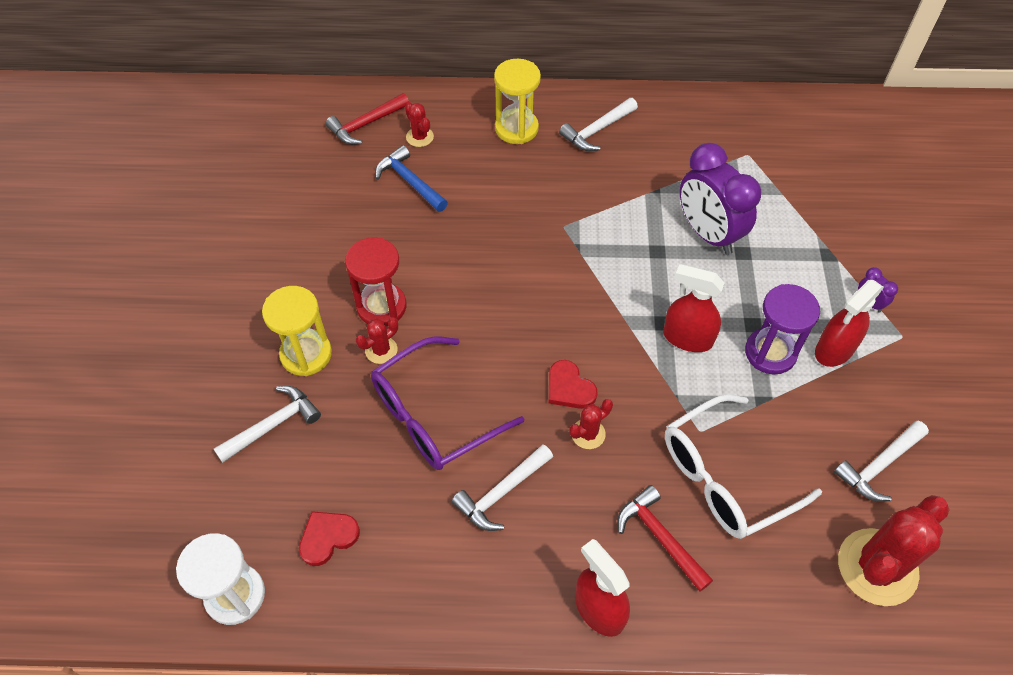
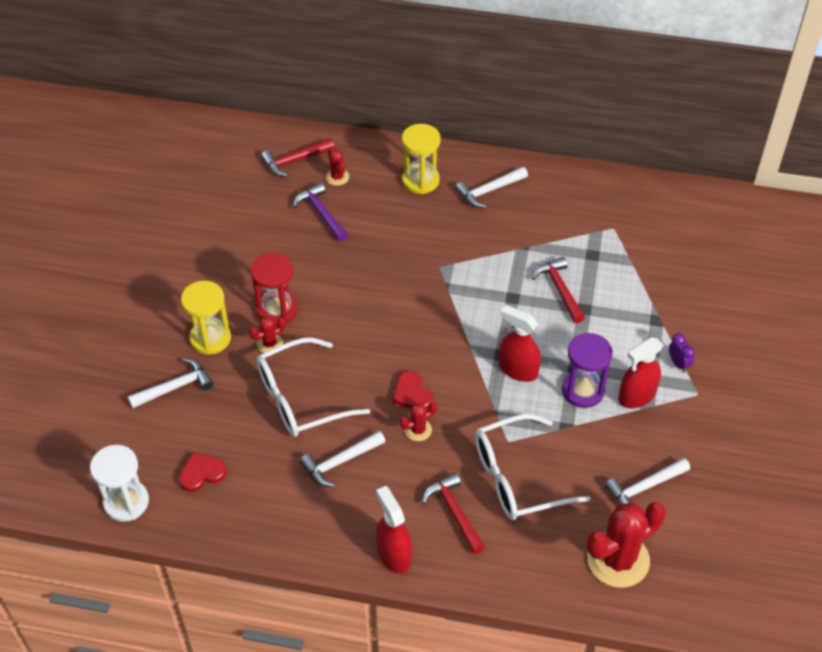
camera: 10 degrees right, 5 degrees down
(409, 181) = (321, 213): blue hammer -> purple hammer
(434, 415) = (301, 398): purple glasses -> white glasses
(708, 233) = (559, 289): purple clock -> red hammer

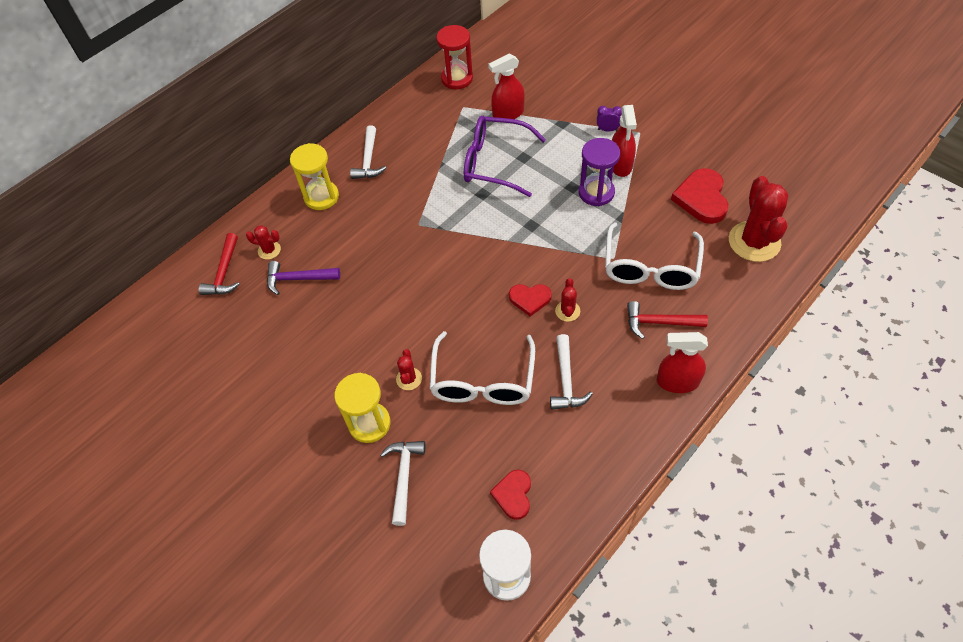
camera: 55 degrees left, 5 degrees up
(277, 310) = (377, 357): red hourglass -> red hourglass (457, 78)
(518, 369) = (552, 221): red spray bottle -> red spray bottle (508, 114)
(559, 289) = (495, 163): red hammer -> purple glasses
(644, 488) = (701, 198): white hammer -> red heart

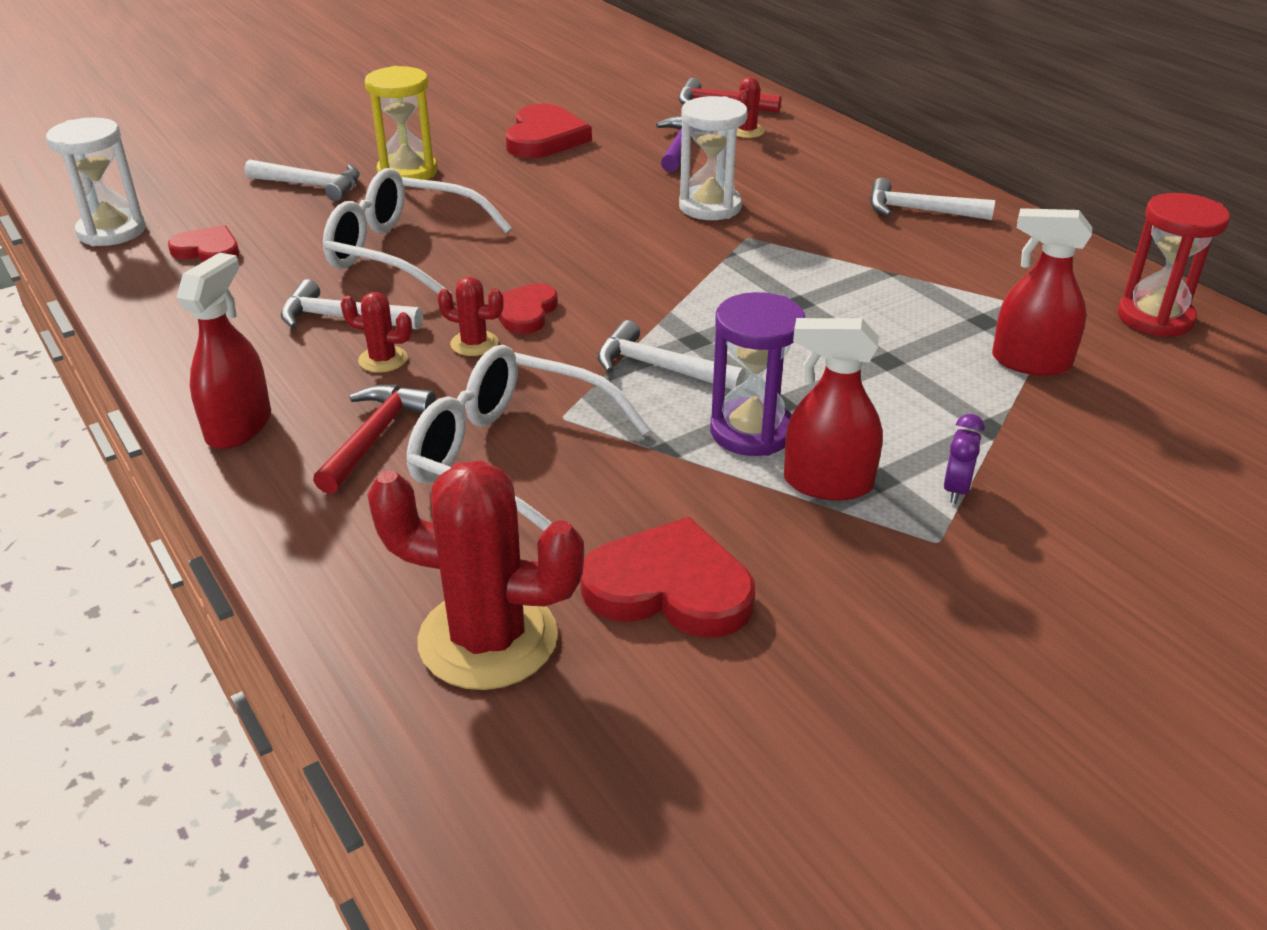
camera: 100 degrees right, 20 degrees down
(297, 359) = (544, 138): none -> red heart
(321, 197) = (842, 170): yellow hourglass -> none
(385, 247) = (710, 207): none -> white hourglass
(409, 379) = (453, 202): red cactus -> red cactus (383, 360)
(495, 163) = (879, 326): purple glasses -> none
(508, 114) = (1030, 362): red spray bottle -> red spray bottle turned 60 degrees counterclockwise
(560, 233) = (659, 368): none -> white hammer

